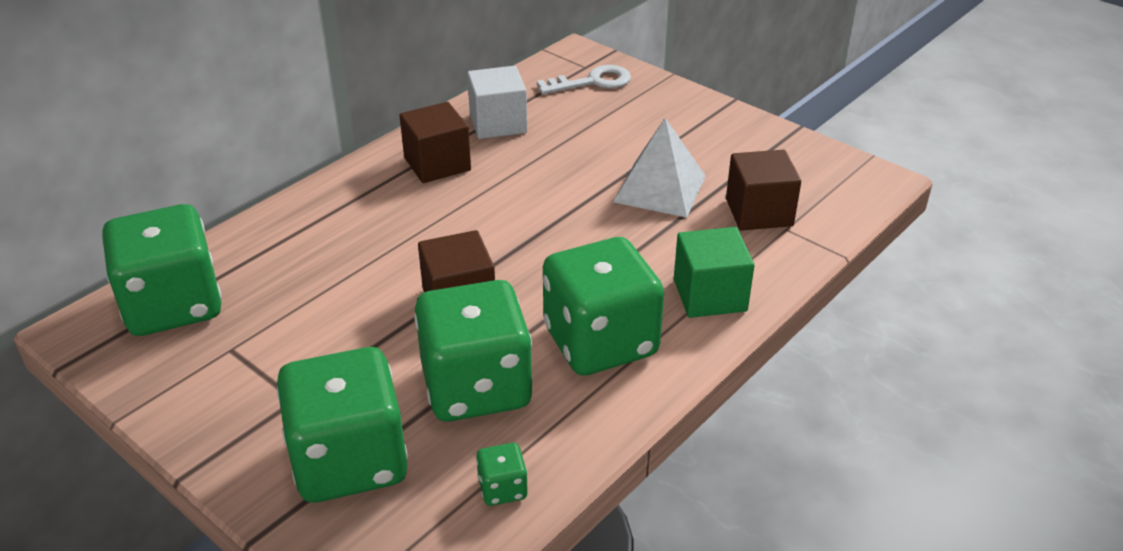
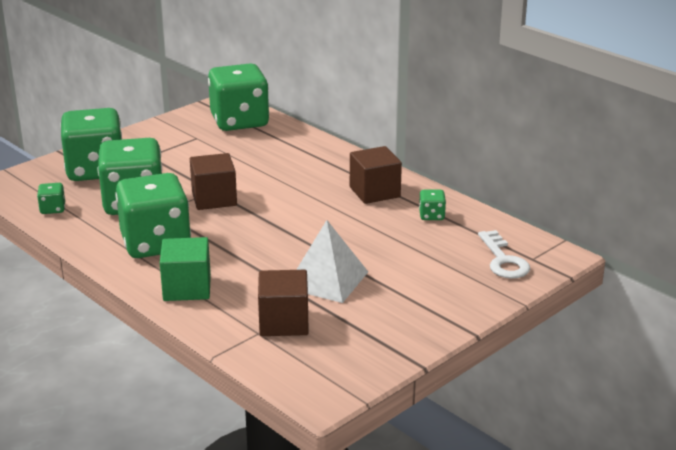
camera: 95 degrees right, 10 degrees down
(498, 123) = (431, 216): white cube -> green dice

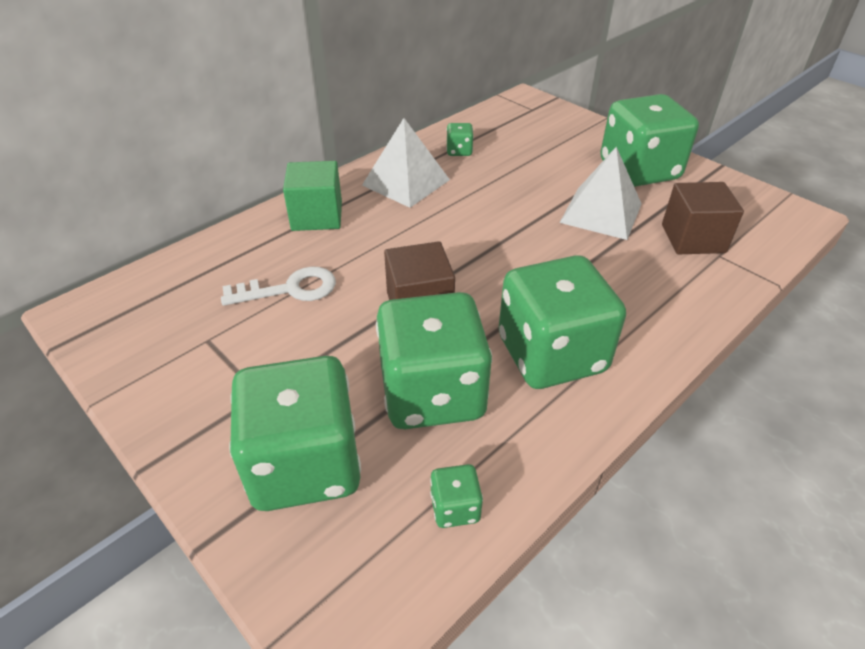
camera: 90 degrees left, 15 degrees up
(187, 288) = (653, 314): green cube -> green cube (317, 216)
(239, 121) = (164, 295): green dice -> green dice (639, 171)
(374, 192) = (406, 182): brown cube -> white pyramid
(503, 260) = (539, 121): white key -> white key (290, 289)

